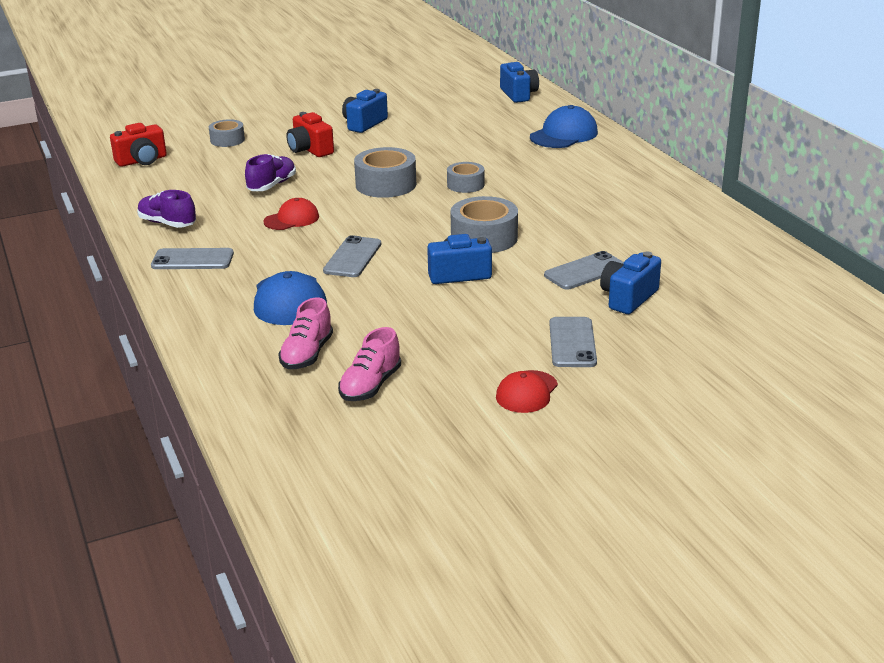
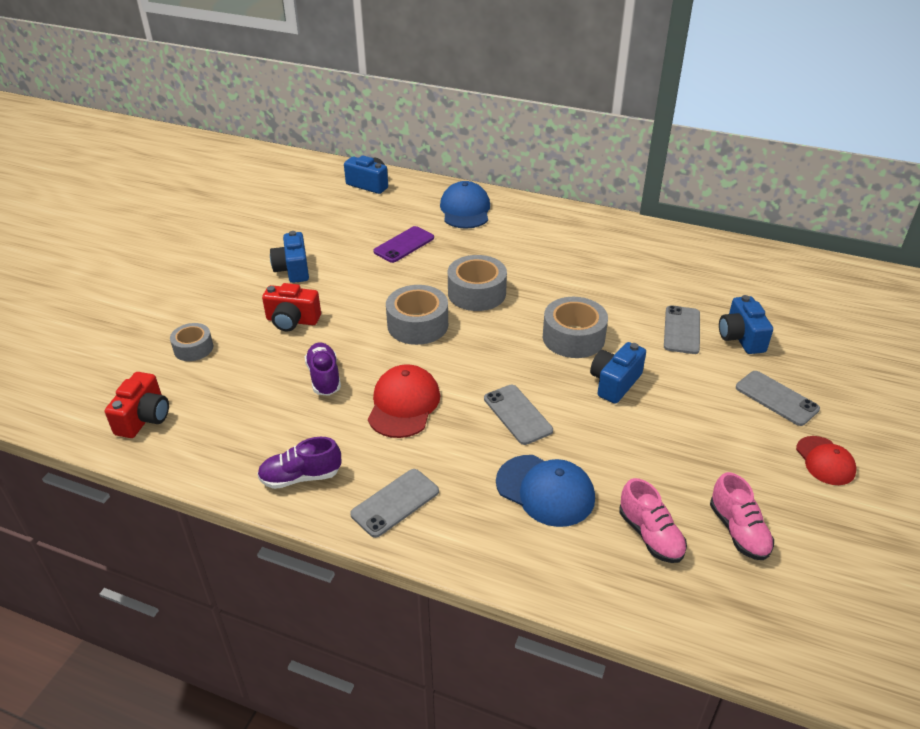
camera: 45 degrees left, 10 degrees up
(291, 219) = (403, 404): red cap -> red cap, size x1.54
(465, 185) = (476, 293): grey tape -> grey tape, size x1.63
(470, 138) = (404, 245): none -> purple phone

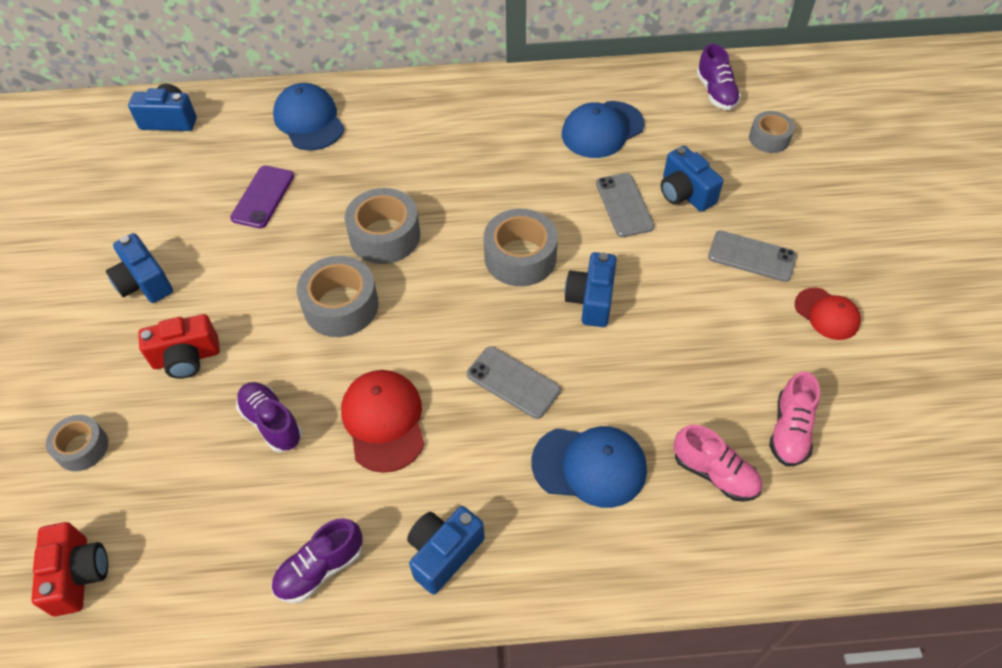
camera: 25 degrees left, 15 degrees up
(395, 503) = (444, 553): grey phone -> blue camera
(693, 276) = (602, 130): none -> blue cap
(738, 531) = (790, 431): pink shoe -> pink shoe turned 60 degrees clockwise
(811, 279) = (716, 92): none -> purple shoe
(842, 323) = (769, 138): none -> grey tape

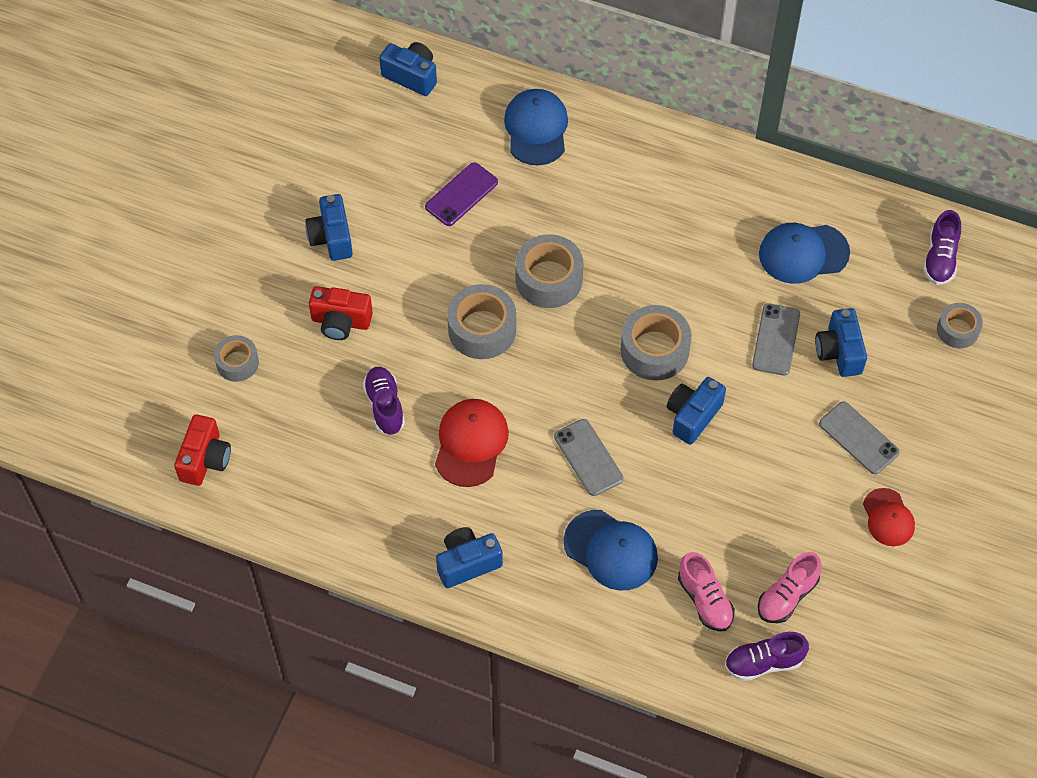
camera: 25 degrees right, 5 degrees up
(320, 569) = (374, 533): purple shoe -> purple shoe (763, 663)

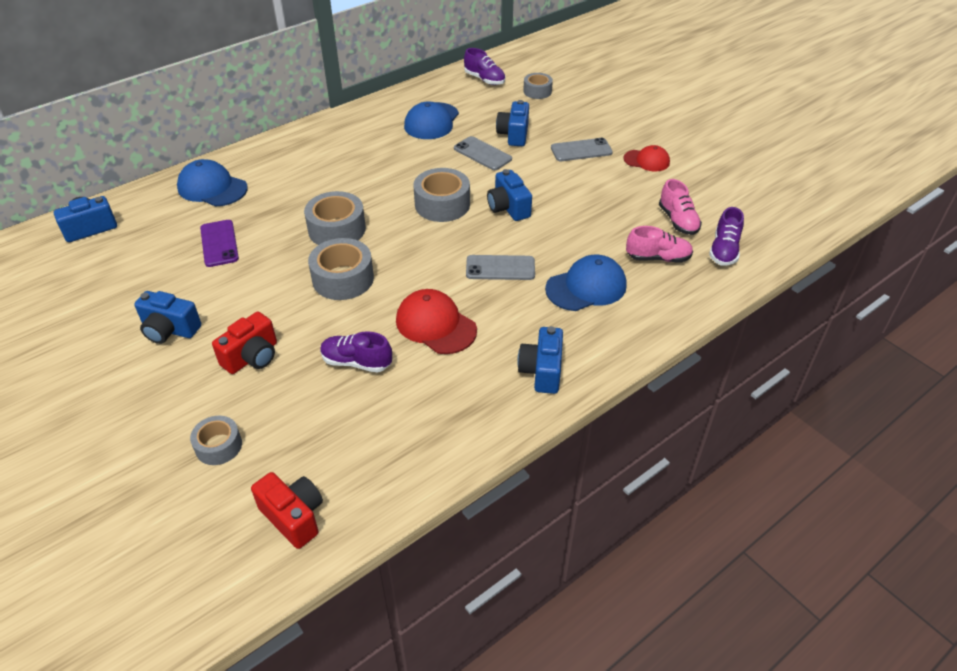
camera: 60 degrees left, 15 degrees down
(839, 352) = (514, 135): blue camera -> blue camera turned 75 degrees clockwise

